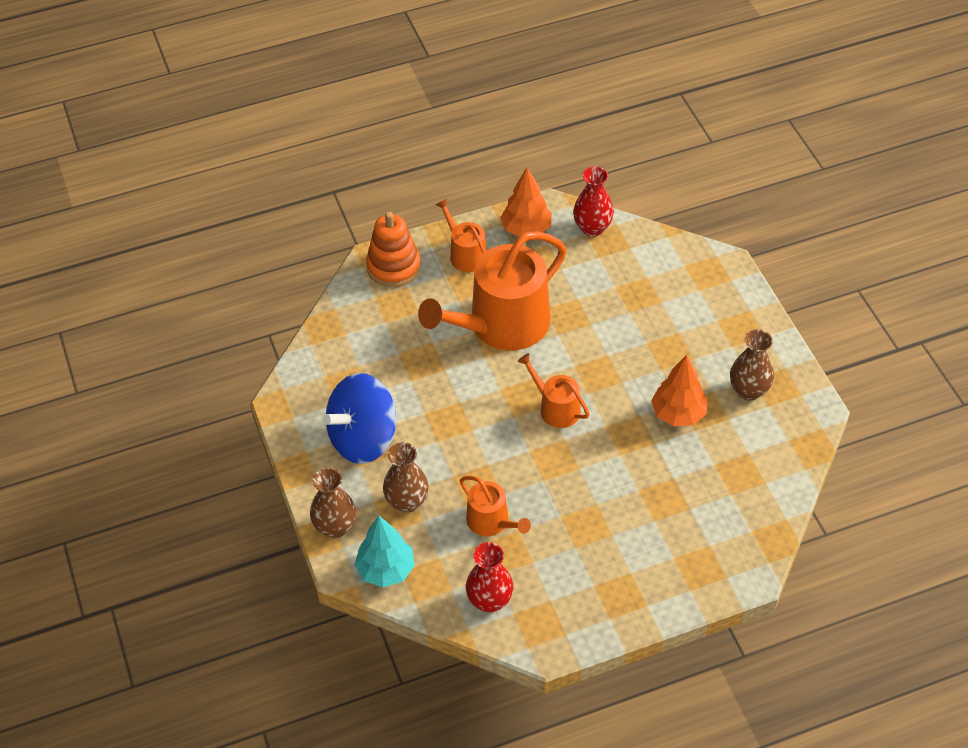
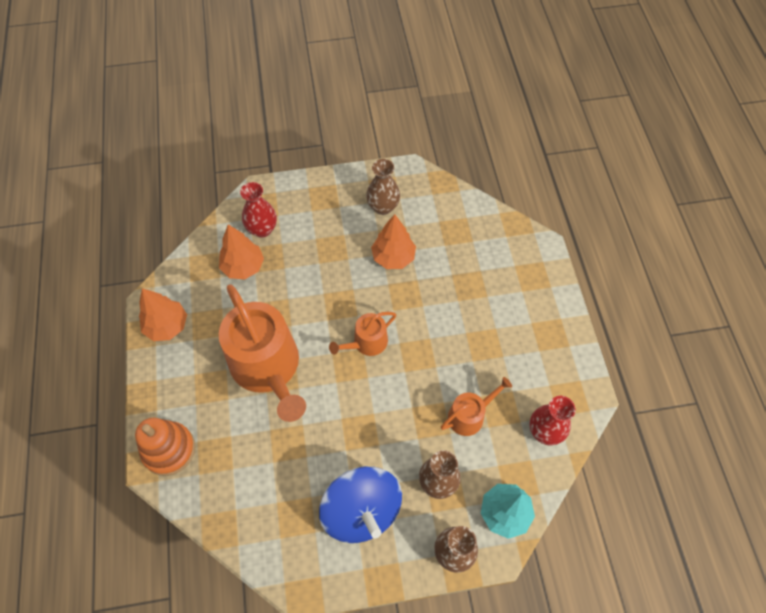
camera: 80 degrees left, 10 degrees up
(465, 254) = (177, 382): orange watering can -> none
(592, 228) = (186, 275): red vase -> red vase (262, 229)
(618, 274) = (243, 267): none -> orange tree

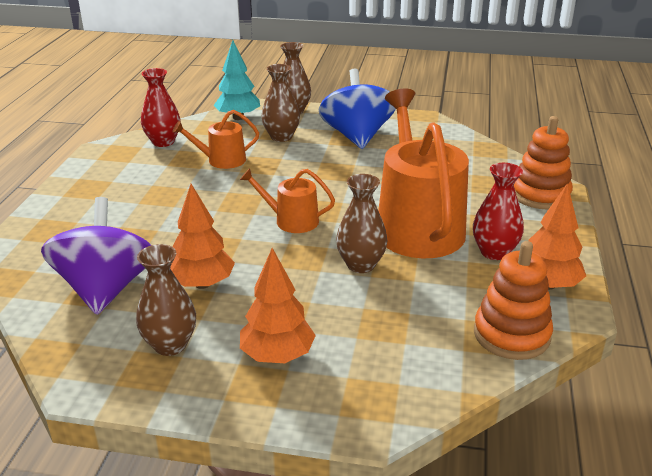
camera: 160 degrees left, 30 degrees down
(190, 272) = (511, 335): none -> orange stacking toy
(243, 267) = (425, 322): orange tree -> orange tree (277, 355)
(262, 229) = (381, 362): red vase -> red vase (494, 252)
(297, 307) = (361, 265): none -> brown vase
(366, 343) = (291, 220): orange watering can -> orange watering can turned 150 degrees counterclockwise
(449, 235) = (106, 289): none -> purple spinning top

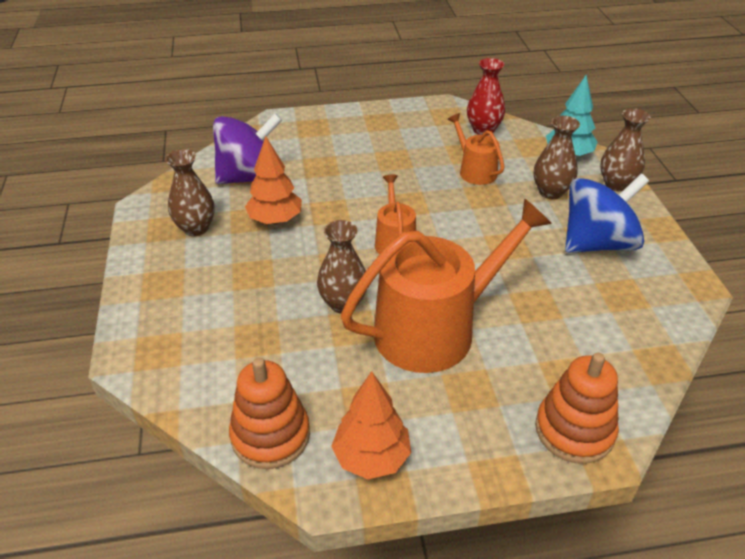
camera: 70 degrees right, 10 degrees up
(277, 355) = (197, 285): orange tree -> none
(494, 252) = (415, 401): red vase -> none

